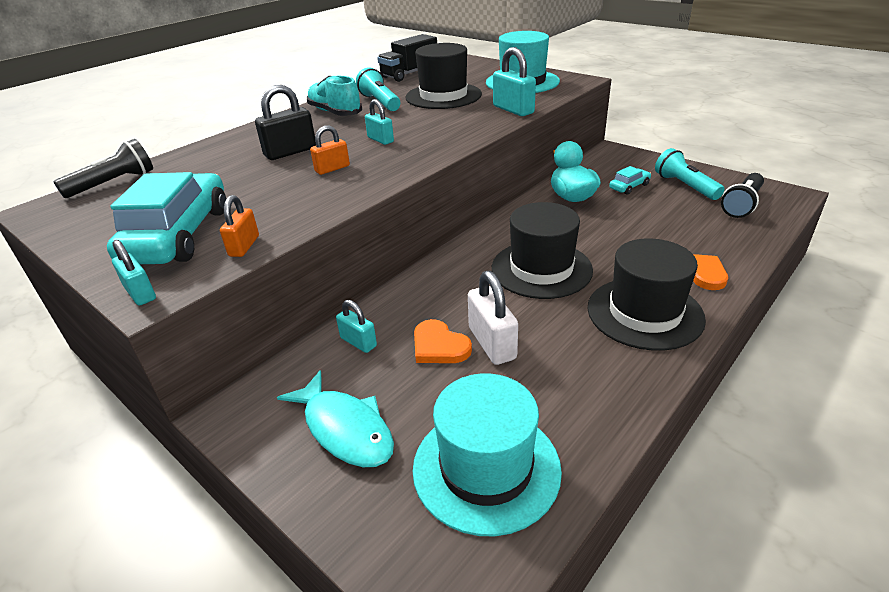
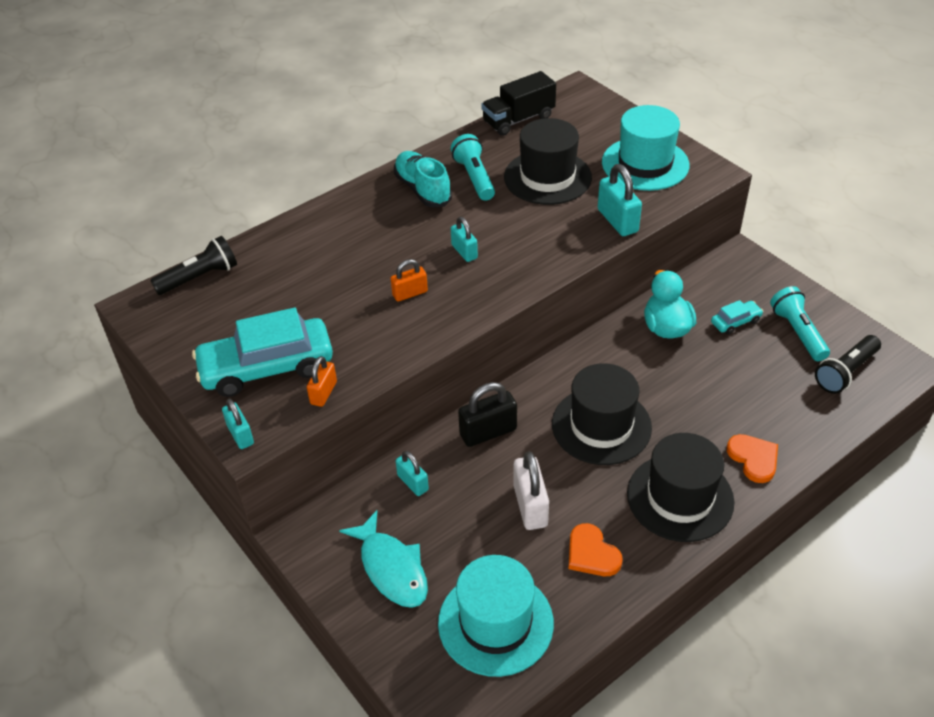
camera: 10 degrees right, 10 degrees up
(179, 235) = (267, 367): turquoise car -> turquoise car turned 120 degrees counterclockwise
(290, 152) = (370, 256): black padlock -> black padlock (488, 432)
(439, 346) = (483, 500): orange heart -> orange heart (592, 554)

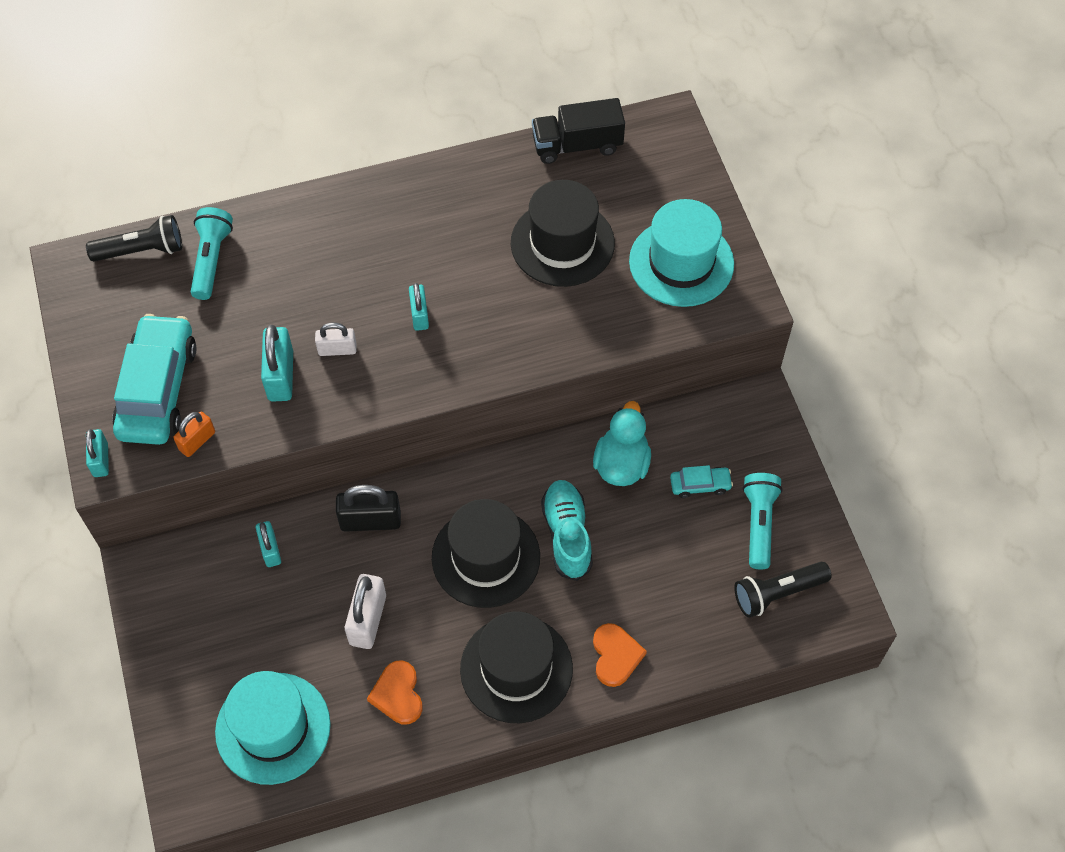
camera: 20 degrees right, 15 degrees up
(267, 367) = (158, 389): turquoise car -> turquoise car turned 90 degrees clockwise
(391, 568) = (207, 634): turquoise fish -> none
(410, 293) = (337, 349): orange padlock -> white padlock
(422, 189) = (419, 212): turquoise shoe -> turquoise shoe (567, 535)
(474, 177) = (483, 214): turquoise flashlight -> turquoise flashlight (211, 260)
(617, 221) = (603, 333): turquoise padlock -> turquoise padlock (280, 376)

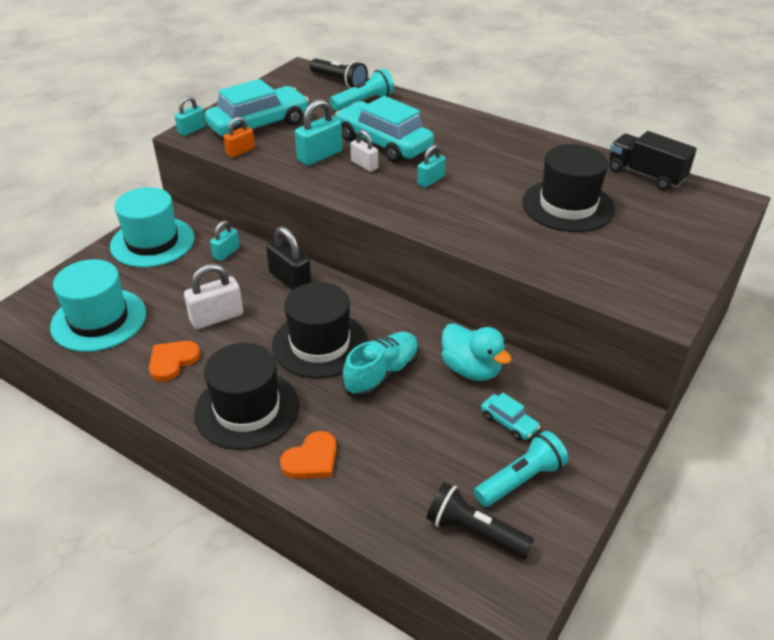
camera: 50 degrees right, 20 degrees down
(197, 441) = (240, 151): orange padlock -> orange padlock turned 45 degrees counterclockwise
(314, 304) = (383, 143): none -> turquoise car
(621, 464) = (471, 369): turquoise duck -> turquoise duck turned 75 degrees clockwise
(681, 263) = (640, 262): turquoise hat -> turquoise hat (152, 242)

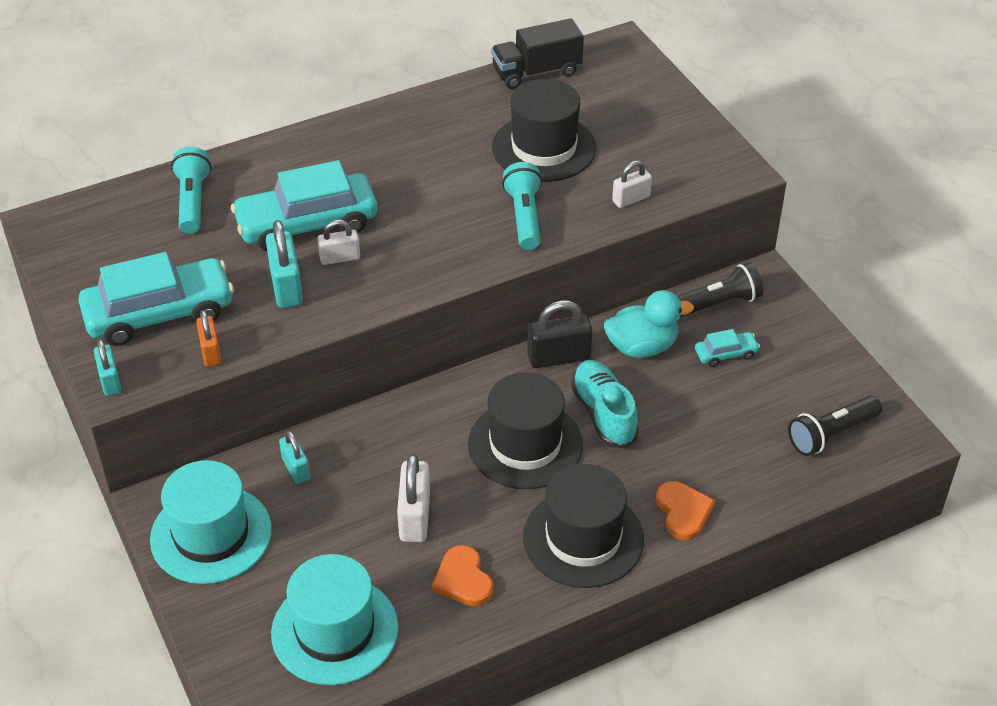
camera: 60 degrees left, 5 degrees up
(259, 125) = (159, 313): turquoise car -> turquoise car turned 75 degrees clockwise
(290, 280) = (396, 429): black padlock -> black padlock (559, 357)
(339, 82) = (118, 202): black flashlight -> black flashlight (717, 304)
(430, 180) = (417, 220): turquoise padlock -> none
(520, 479) = (794, 378): turquoise flashlight -> turquoise flashlight (524, 217)
(561, 265) = (631, 199): none -> white padlock

